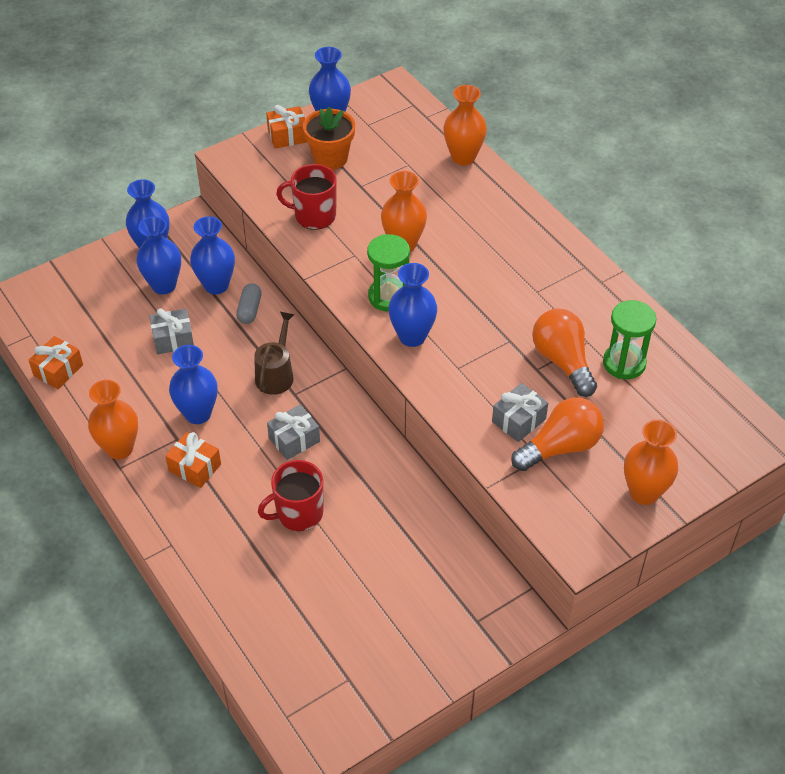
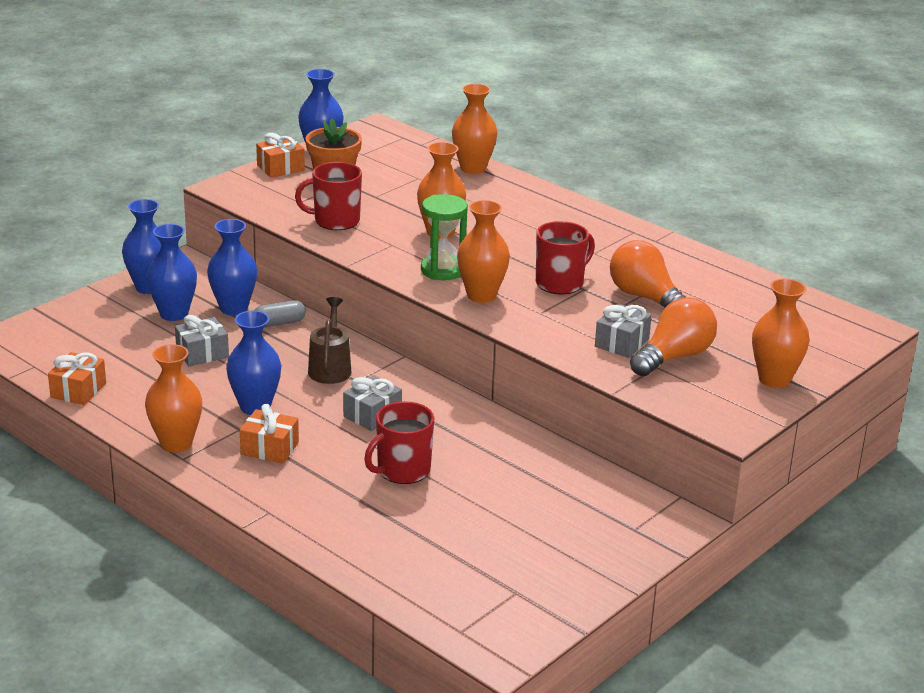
camera: 15 degrees left, 20 degrees down
(249, 310) = (279, 323): grey capsule -> grey capsule turned 75 degrees clockwise
(412, 336) = (481, 295): blue vase -> orange vase
(490, 330) = (560, 283): none -> red mug
(624, 363) = (707, 293): green hourglass -> none

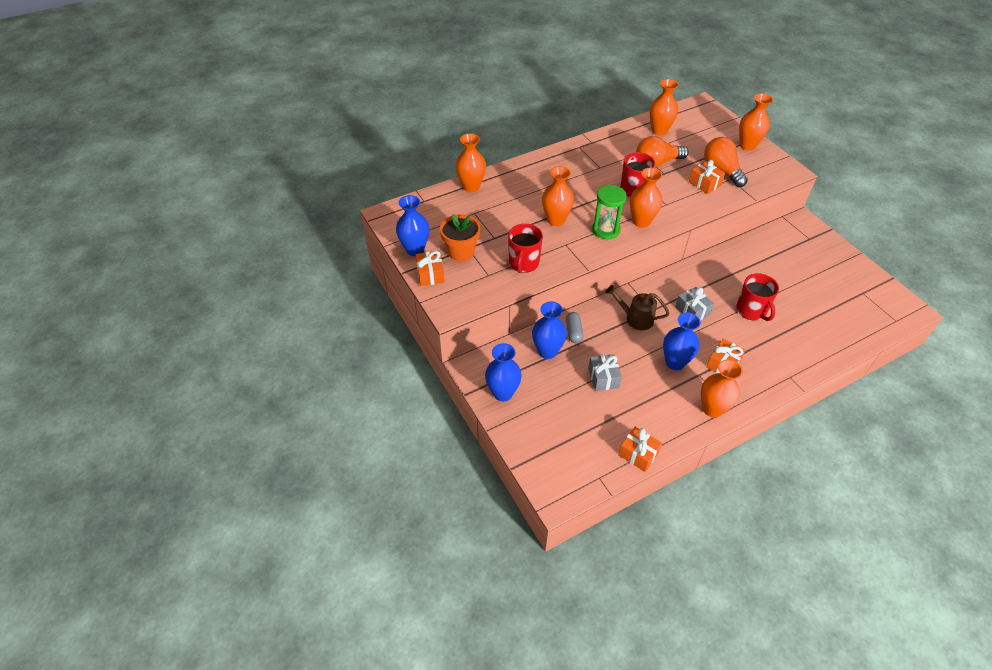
camera: 70 degrees left, 20 degrees up
(174, 314) = (546, 385): blue vase -> none
(622, 343) = (704, 184): grey gift -> orange gift
(742, 293) = (659, 131): none -> orange vase

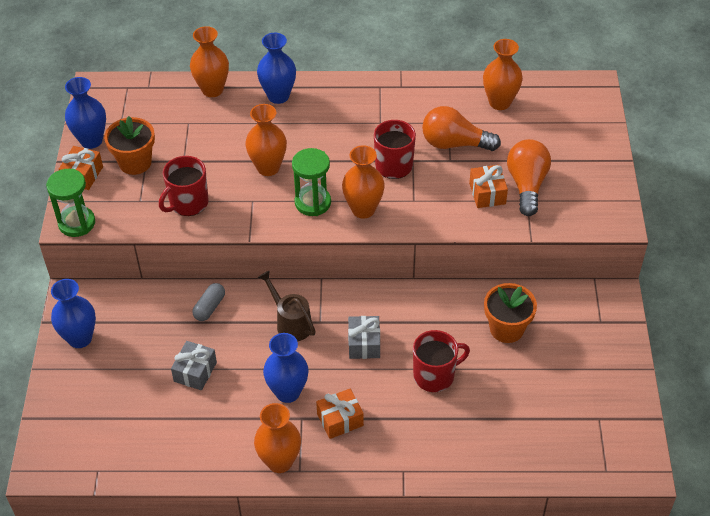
camera: 30 degrees right, 0 degrees up
(456, 308) = (77, 223): none -> green hourglass
(547, 351) = (163, 316): blue vase -> blue vase (278, 96)
(638, 454) = (157, 468): orange gift -> none
(747, 145) = (595, 165): orange vase -> none
(751, 310) = (435, 375): red mug -> red mug turned 120 degrees counterclockwise
(764, 265) = (506, 329): none -> orange flower pot

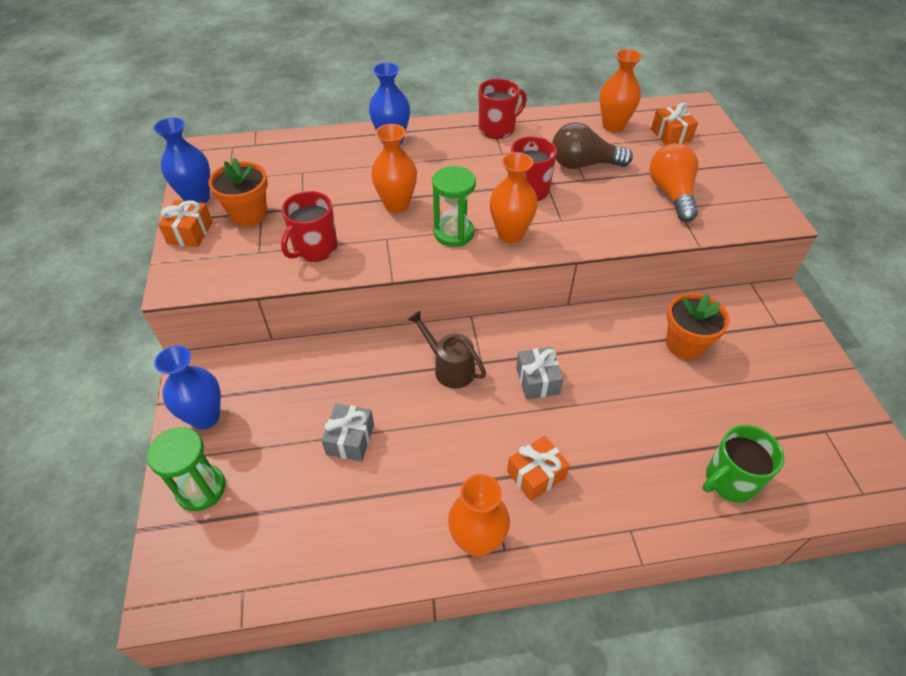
camera: 10 degrees left, 0 degrees up
(77, 223) = (186, 283): green hourglass -> green hourglass (201, 489)
(209, 307) = (354, 362): grey capsule -> none
(212, 90) = (322, 141): orange vase -> none
(287, 392) = (465, 449): blue vase -> none
(435, 375) = (627, 406): red mug -> red mug (497, 129)
(454, 144) = (583, 164): orange light bulb -> brown light bulb
(487, 193) = (635, 206): orange gift -> orange gift (671, 135)
(498, 446) = (729, 481): none -> green mug

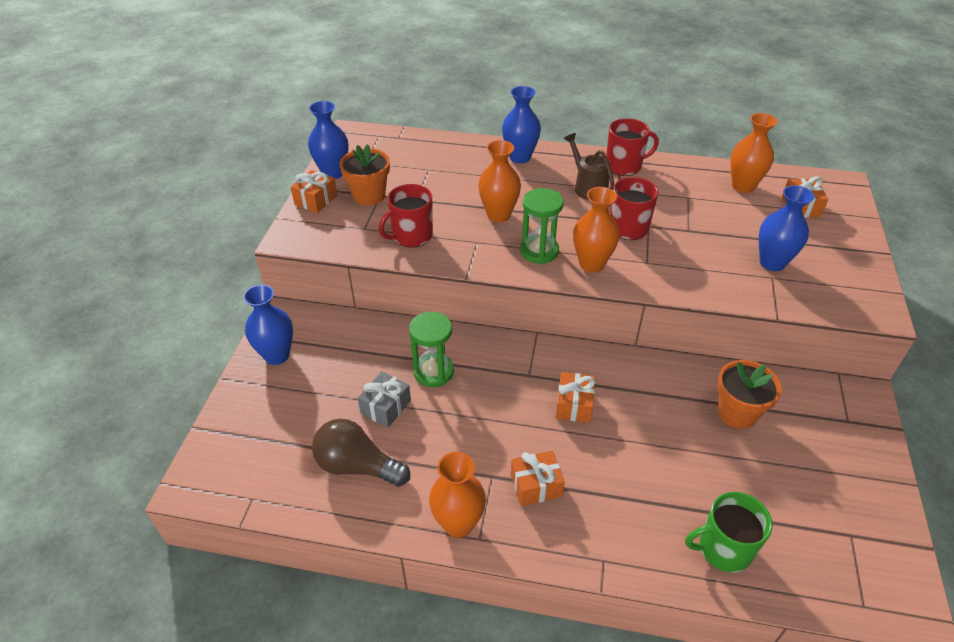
camera: 20 degrees right, 5 degrees down
(201, 489) = (251, 410): green hourglass -> green hourglass (433, 372)
(449, 367) = (497, 371): brown watering can -> brown watering can (587, 187)
(537, 380) = (574, 405): grey gift -> orange gift
(583, 164) = (694, 216): brown light bulb -> brown light bulb (357, 466)
(671, 194) = (772, 263): orange light bulb -> blue vase

